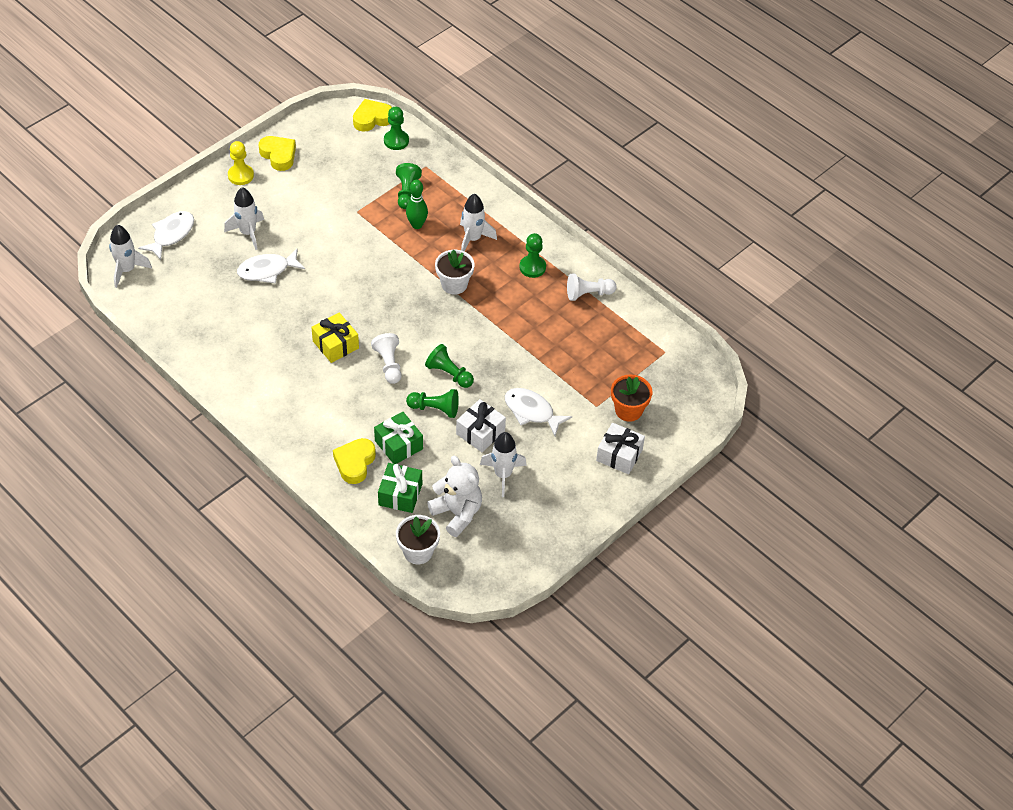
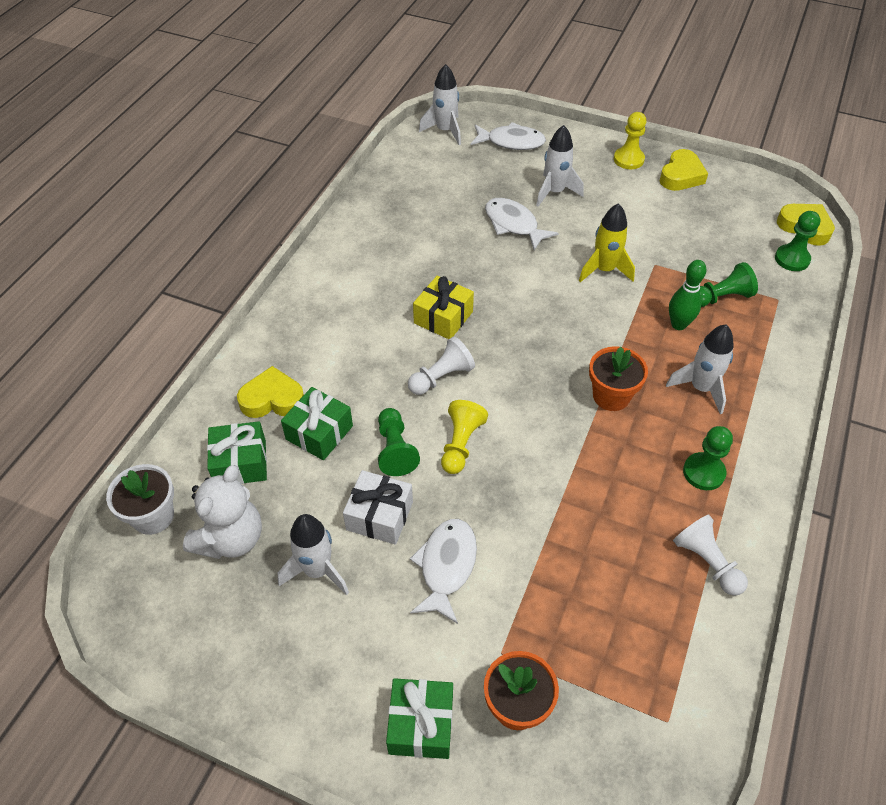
camera: 70 degrees right, 0 degrees up
(345, 240) = (604, 270): none -> yellow rocket
(449, 374) = (460, 444): green pawn -> yellow pawn
(454, 284) = (611, 396): white flower pot -> orange flower pot
(619, 455) = (421, 724): white gift -> green gift

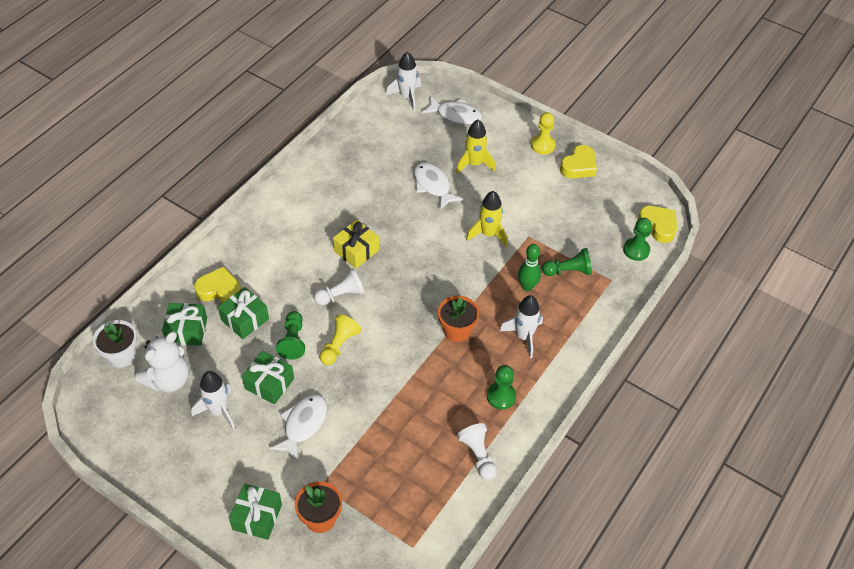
camera: 10 degrees right, 0 degrees up
(379, 516) = (269, 383): white gift -> green gift
(554, 192) = (474, 164): white rocket -> yellow rocket

